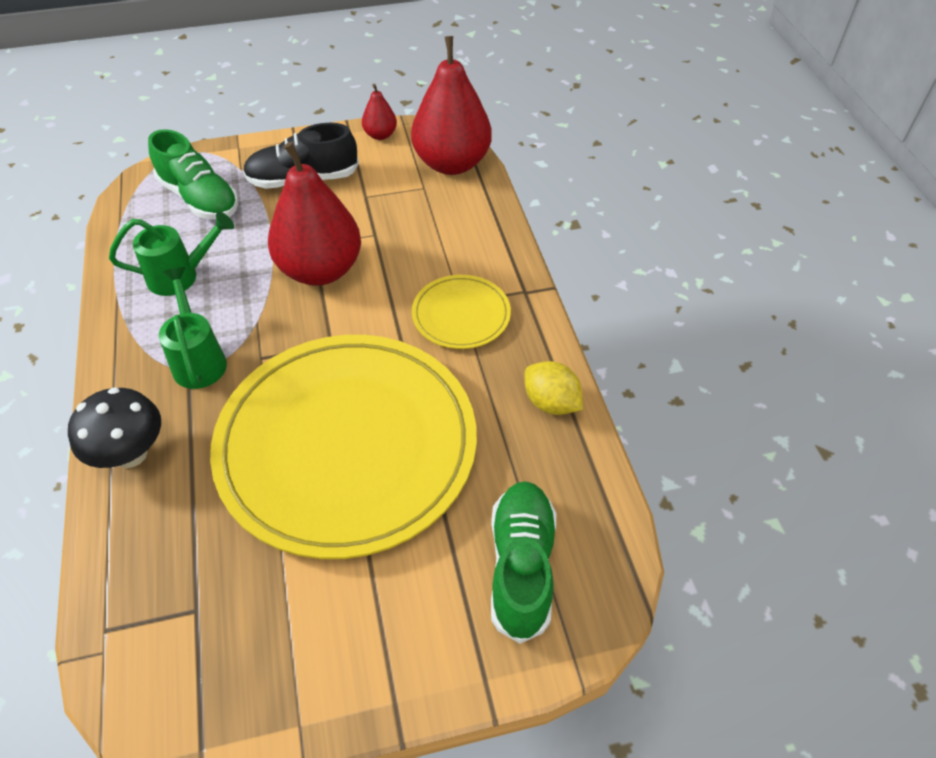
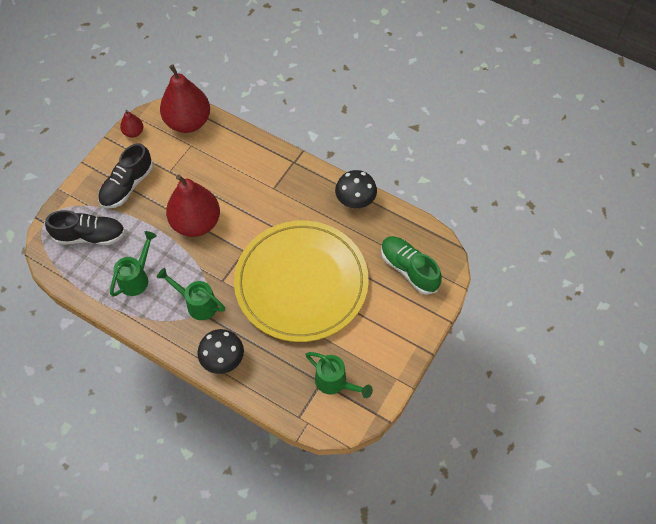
camera: 45 degrees left, 10 degrees up
(200, 198) = (90, 236): green shoe -> black shoe
(211, 632) = (335, 383): none -> green watering can
(461, 315) = (280, 193): yellow plate -> none
(551, 403) = (355, 201): yellow lemon -> black mushroom

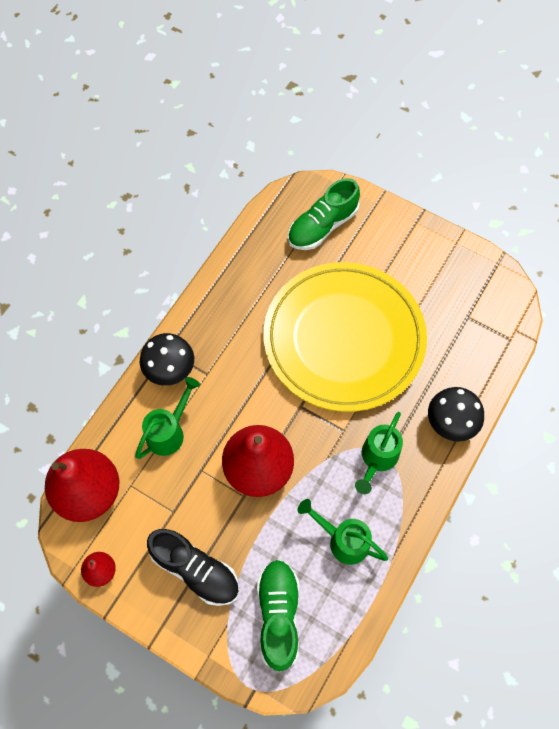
camera: 90 degrees left, 5 degrees up
(90, 236) = (278, 615): black shoe -> green shoe
(335, 383) = (467, 302): green watering can -> green watering can (169, 431)
(355, 201) = (230, 279): black mushroom -> black mushroom (170, 370)

